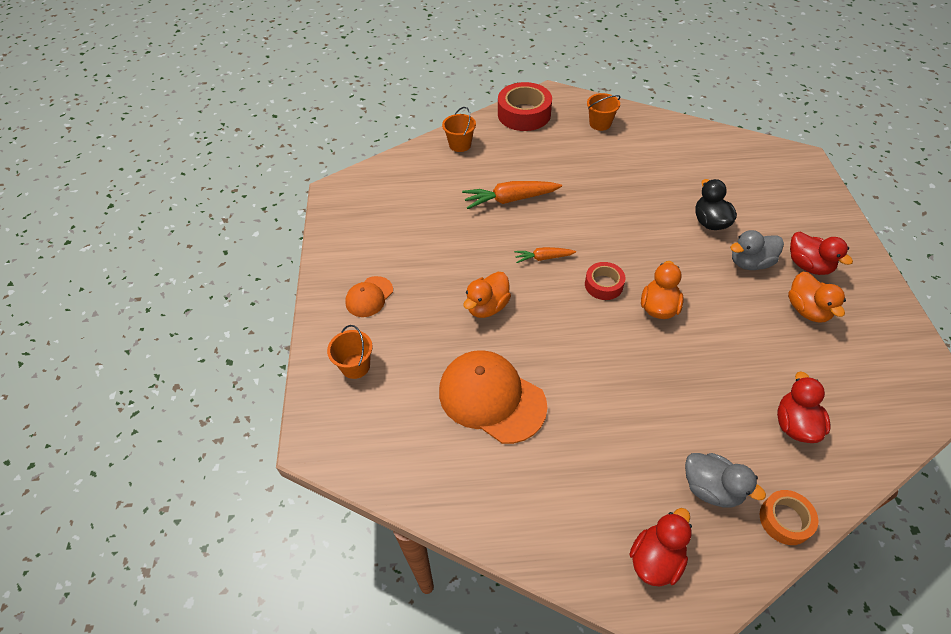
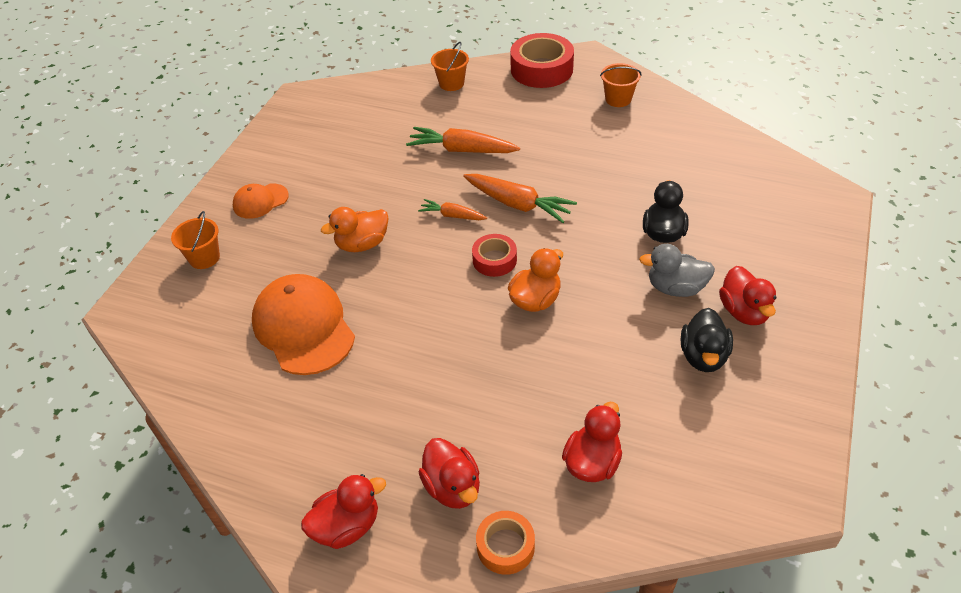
camera: 25 degrees right, 5 degrees down
(588, 232) = (518, 204): none -> orange carrot
(711, 488) = (452, 487): grey duck -> red duck
(807, 310) = (703, 356): orange duck -> black duck

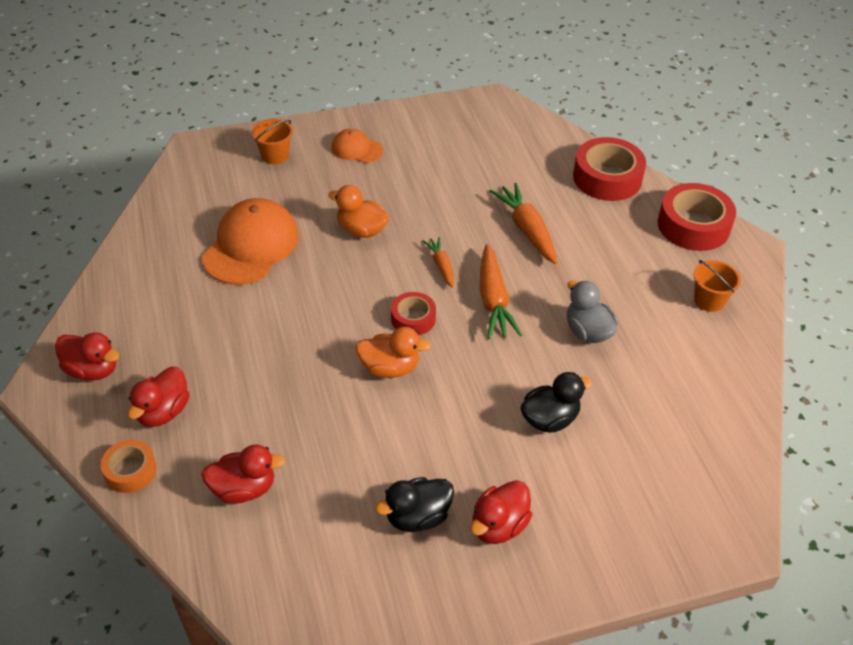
camera: 50 degrees right, 0 degrees up
(451, 83) = (607, 178): orange bucket -> red tape
(675, 288) = (486, 460): grey duck -> grey duck (587, 331)

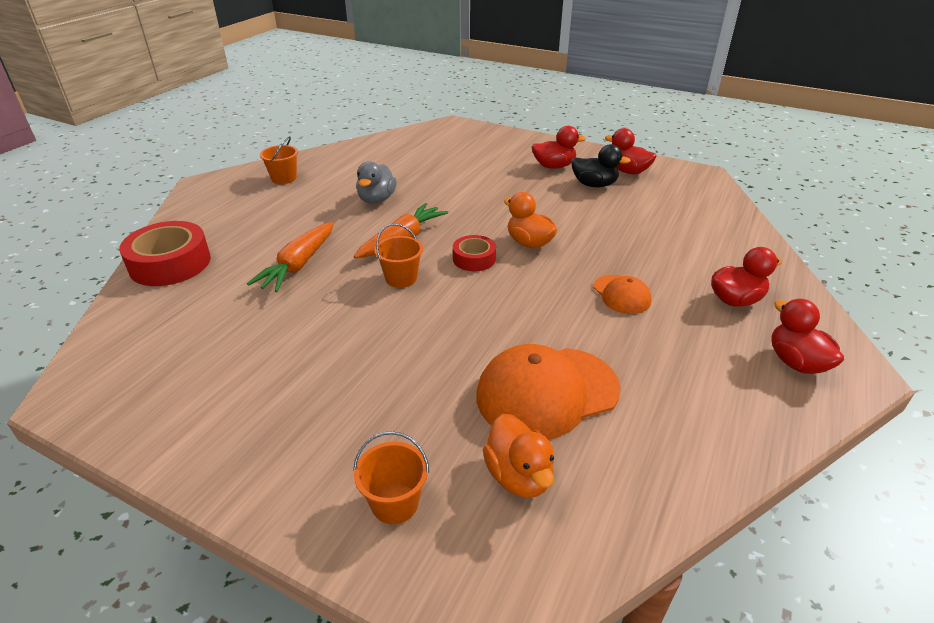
camera: 135 degrees left, 10 degrees down
(130, 471) = (781, 279): orange tape -> none
(243, 489) = (695, 236): red duck -> red duck (628, 171)
(357, 149) = (295, 439): orange cap -> orange cap (621, 294)
(361, 230) = (422, 342): orange duck -> orange duck (519, 476)
(441, 265) = (401, 278): orange carrot -> orange bucket
(549, 419) = (466, 182): black duck -> none
(693, 225) = (200, 208): red tape -> none

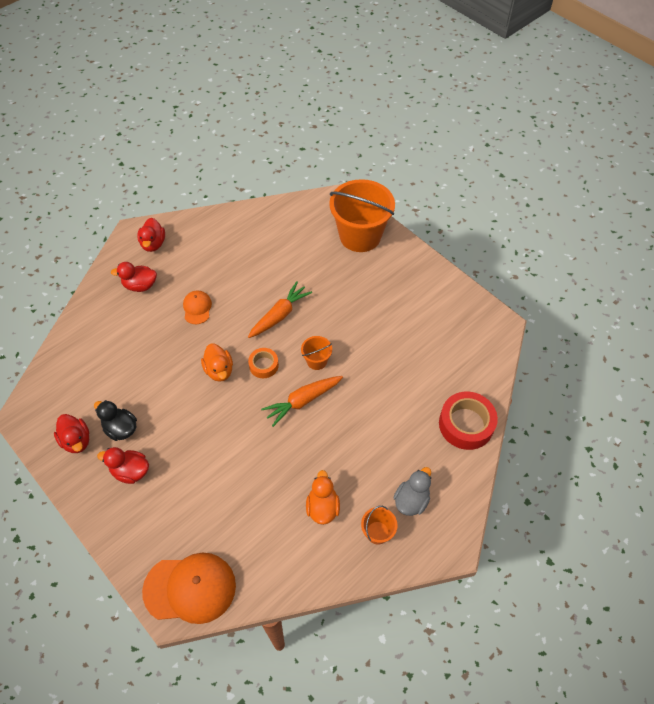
camera: 160 degrees left, 20 degrees up
(298, 265) = (379, 395): orange carrot -> orange carrot (280, 315)
(376, 199) = (304, 465): grey duck -> grey duck (411, 500)
(395, 503) = (360, 236): orange bucket -> orange bucket, size x2.28
(474, 259) = (263, 365): red tape -> orange tape
(519, 476) = (309, 232): orange duck -> orange duck (322, 507)
(547, 392) = (277, 262): orange cap -> orange cap (190, 588)

